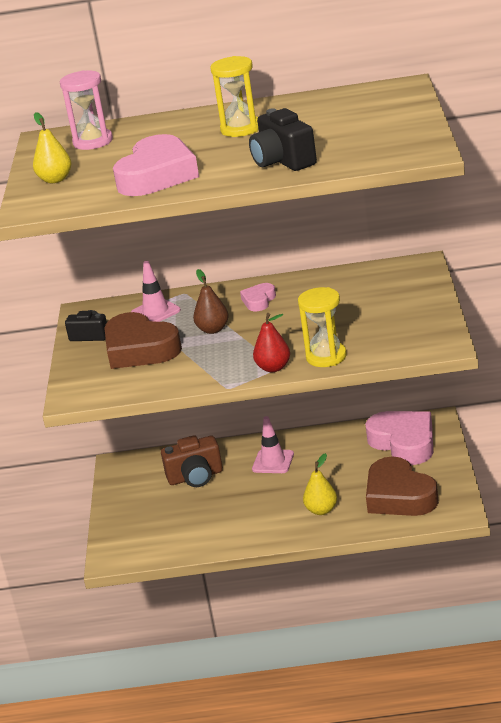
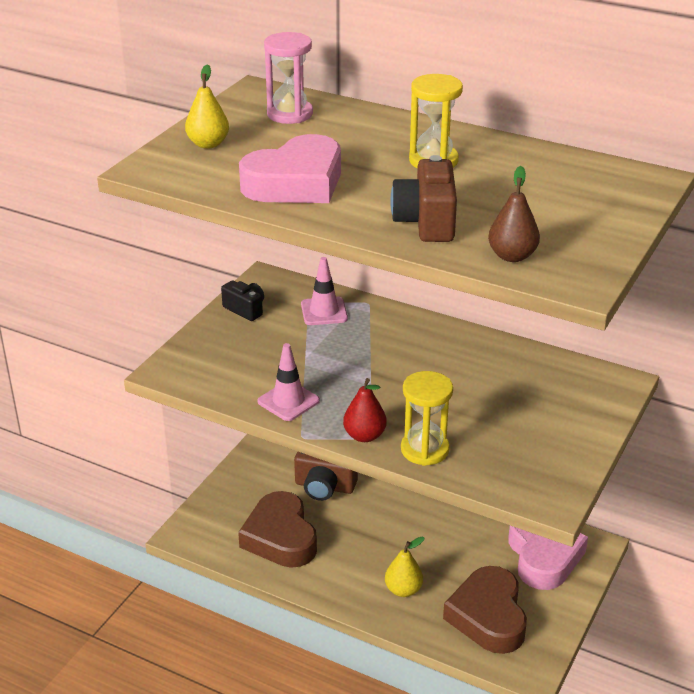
camera: 25 degrees right, 5 degrees up
(140, 349) = (271, 348): brown heart -> brown heart (280, 537)
(213, 329) = (353, 359): brown pear -> brown pear (512, 256)
(259, 301) = (425, 347): pink heart -> none
(273, 462) = (404, 508): pink traffic cone -> pink traffic cone (288, 401)
(283, 161) = (426, 222): black camera -> brown camera

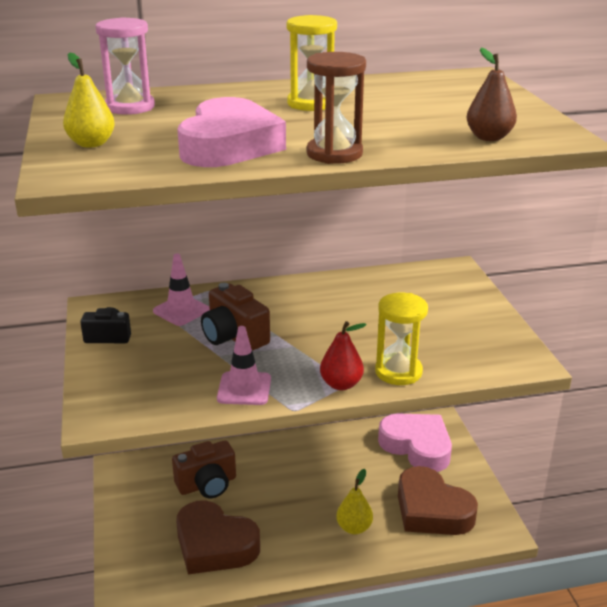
camera: 40 degrees left, 5 degrees down
(356, 222) = (334, 154): none -> brown hourglass
(426, 222) = (387, 138): brown camera -> brown camera (234, 336)

